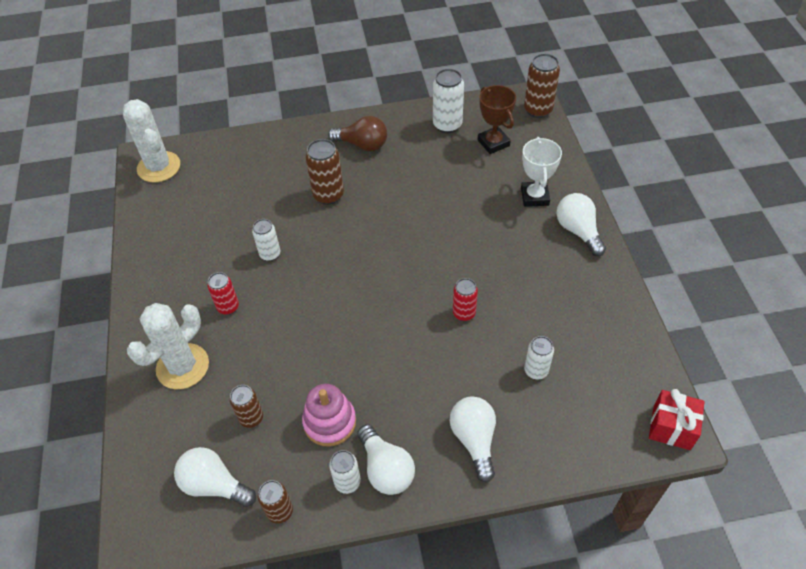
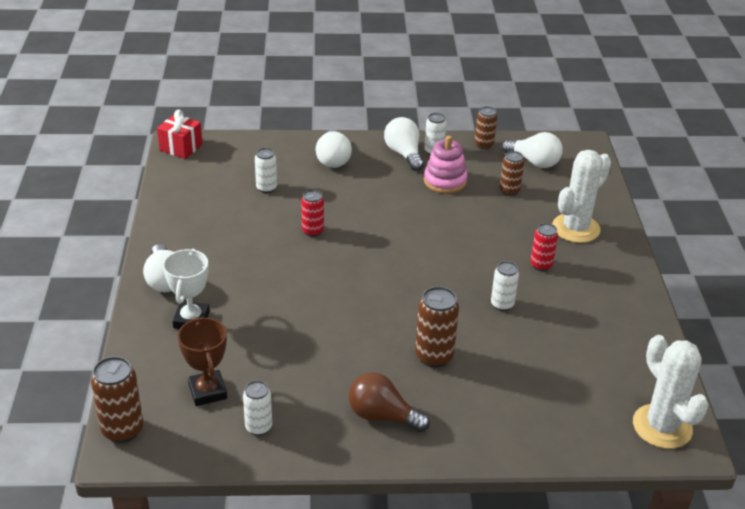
camera: 175 degrees left, 15 degrees down
(447, 125) = (258, 427): white can -> white can, size x0.65

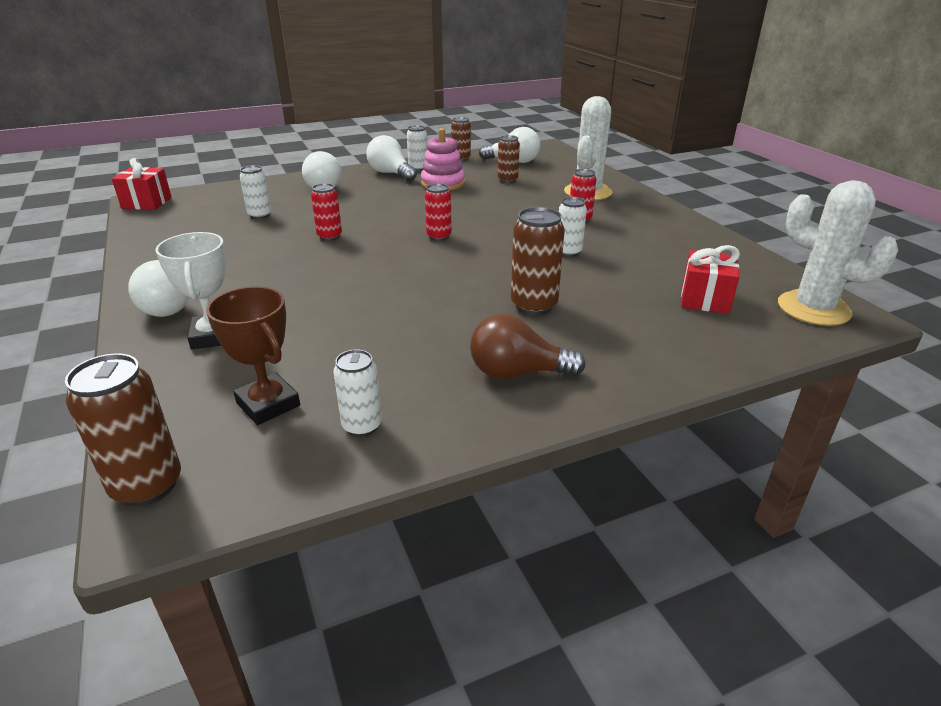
camera: 20 degrees left, 5 degrees down
(402, 255) = (439, 236): none -> red can
(578, 390) = (704, 299): none -> red gift

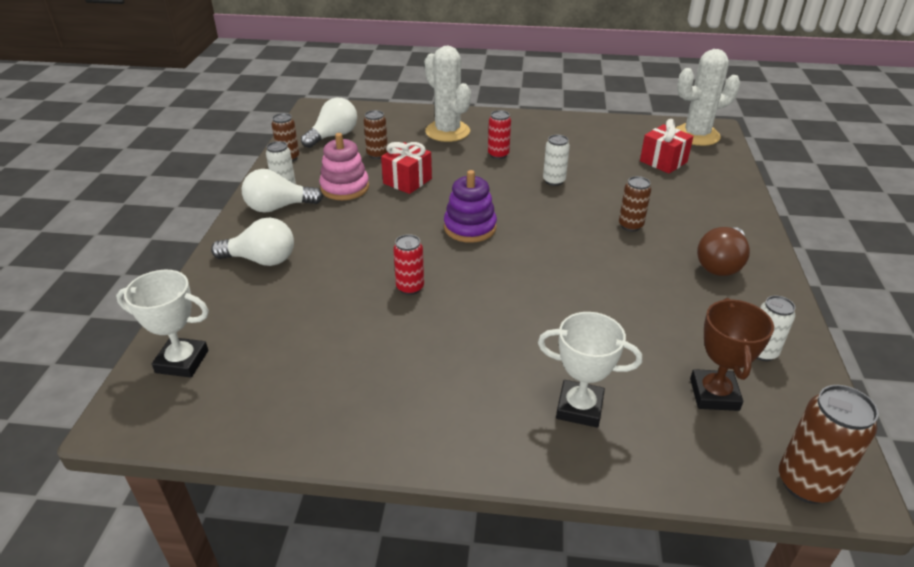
camera: 60 degrees left, 5 degrees up
(146, 203) = (141, 414): red gift -> red gift (407, 181)
(163, 307) = (491, 436): white light bulb -> none
(199, 198) = (182, 361): none -> white trophy
(260, 215) = (300, 322): white can -> none
(268, 404) = (714, 394): brown trophy -> brown trophy turned 75 degrees counterclockwise
(439, 236) = (470, 227): red can -> purple stacking toy
(534, 305) = (630, 226): brown can -> brown can, size x0.65

